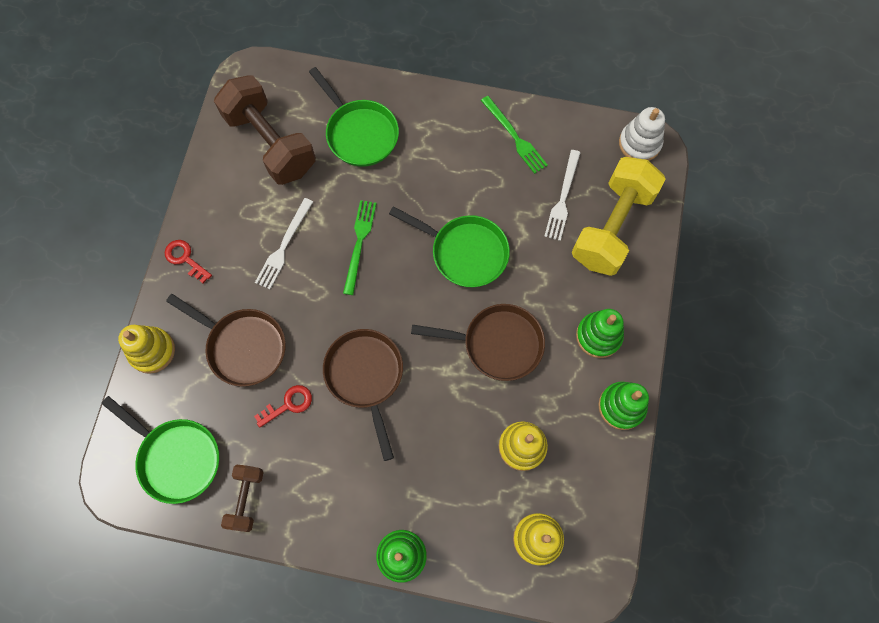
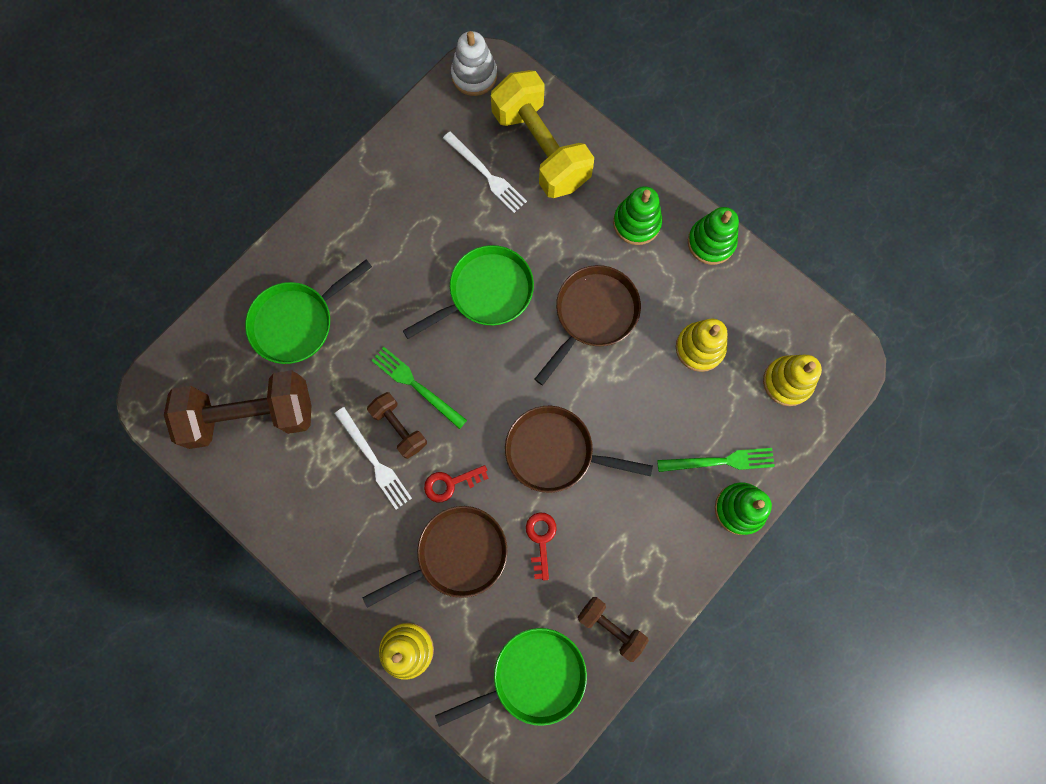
camera: 60 degrees left, 5 degrees up
(185, 259) = (326, 568): red key -> red key (450, 483)
(319, 249) = (399, 428): none -> brown dumbbell
(359, 133) = (297, 322): green pan -> green pan turned 150 degrees clockwise
(514, 137) = (396, 180): green fork -> green fork (720, 461)

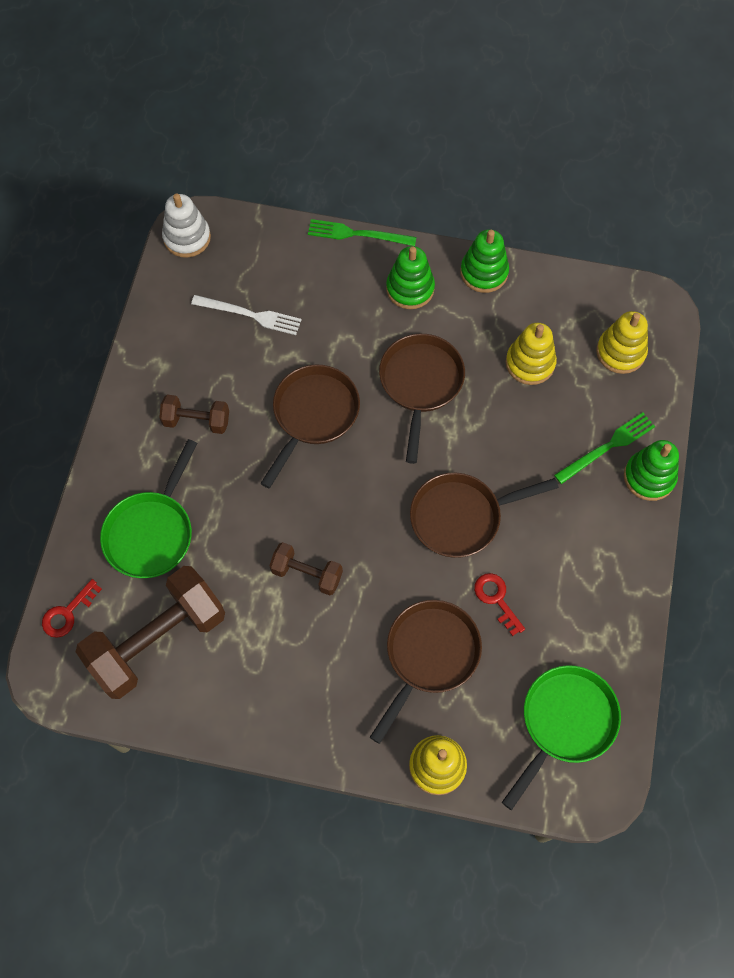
camera: 30 degrees left, 10 degrees down
(374, 460) = (301, 615): white fork -> none
(416, 386) = (299, 528): green fork -> green fork (357, 234)
(450, 483) = (384, 596): red key -> red key (67, 613)
(486, 293) = (313, 415): green pan -> brown pan
(541, 149) = (286, 269): yellow dumbbell -> none
(611, 627) = (605, 639): brown dumbbell -> brown dumbbell (196, 421)

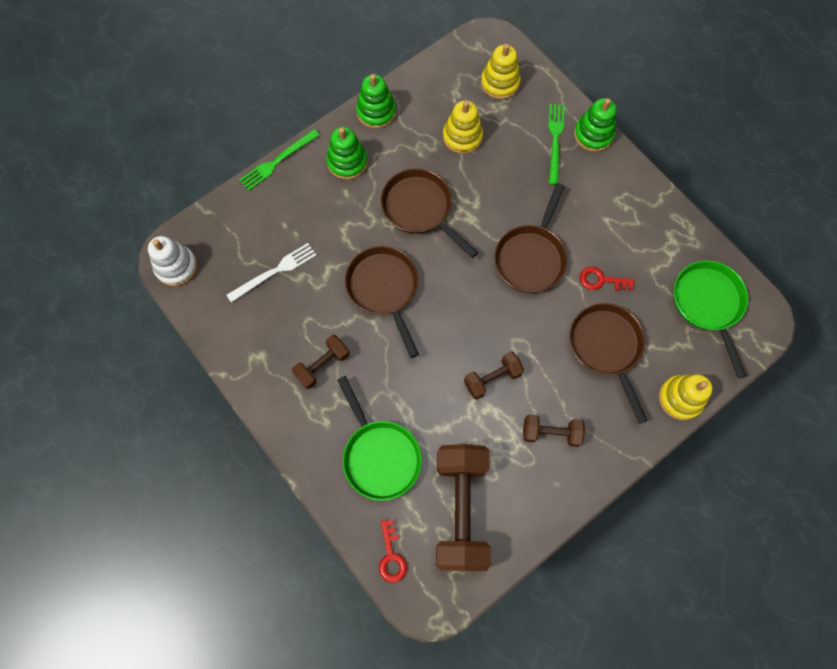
camera: 50 degrees left, 5 degrees up
(297, 667) = (551, 433): none -> brown dumbbell

